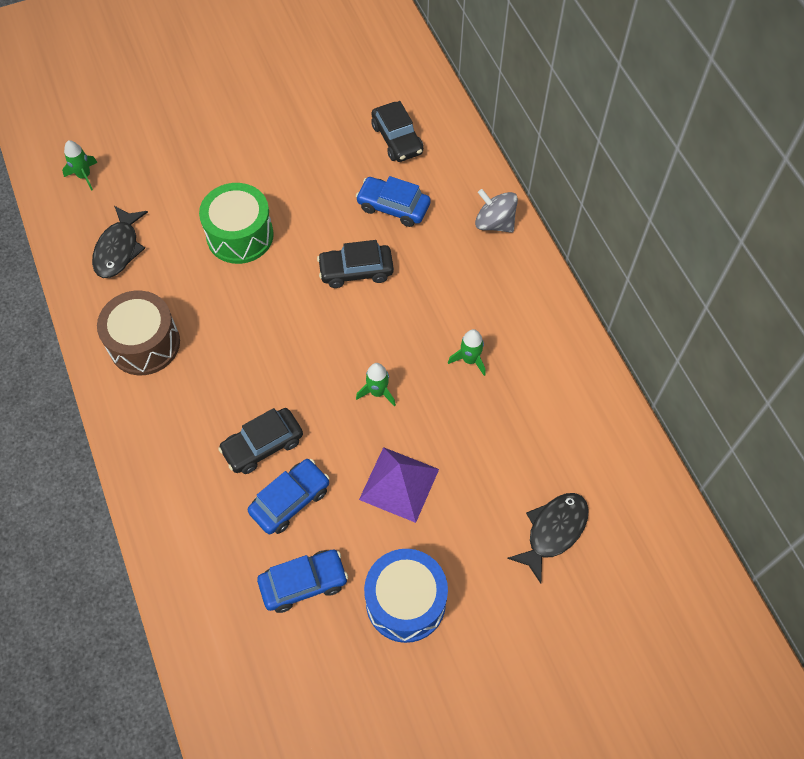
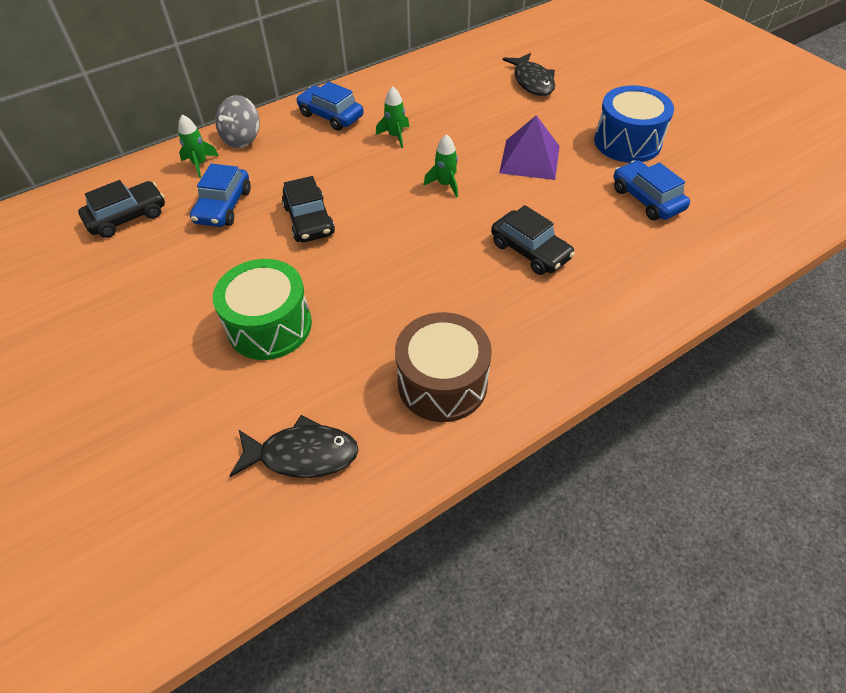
camera: 100 degrees left, 10 degrees down
(84, 176) = (165, 547): green rocket -> green rocket (200, 164)
(290, 500) = (577, 221): blue car -> blue car (331, 116)
(553, 531) = (532, 81): black fish -> black fish turned 135 degrees counterclockwise

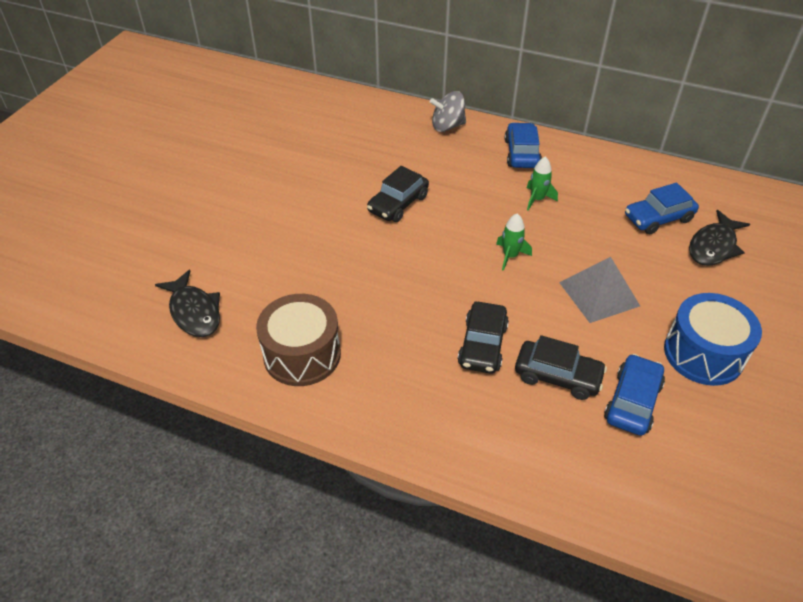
camera: 55 degrees right, 5 degrees down
(127, 217) = (323, 123): black car -> black car (557, 376)
(200, 164) = (402, 123): green rocket -> none
(223, 206) = (372, 156): blue car -> blue car (658, 218)
(269, 326) = (285, 239): green drum -> none
(529, 159) = (599, 294): purple pyramid -> grey pyramid

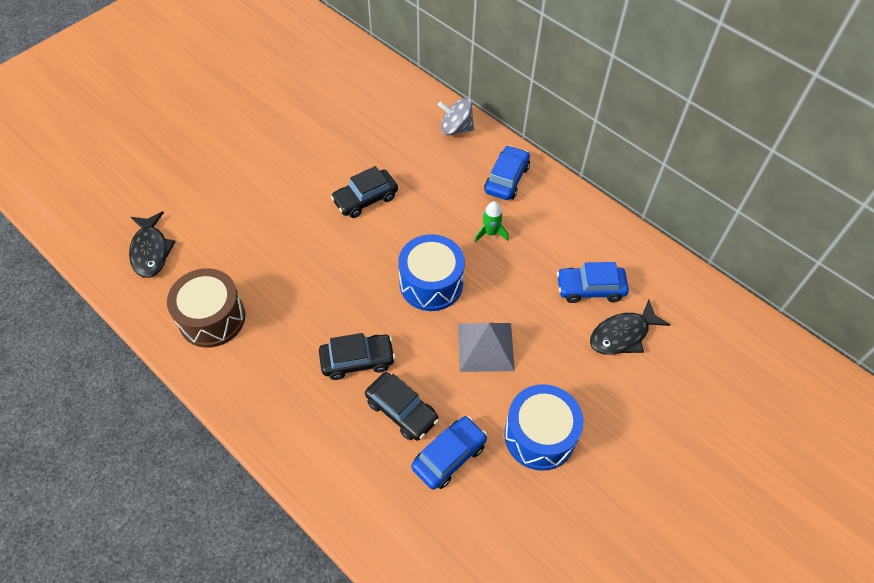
camera: 20 degrees right, 10 degrees up
(482, 345) = (357, 360): black car -> black car turned 135 degrees counterclockwise
(510, 256) = (431, 283): green rocket -> blue drum

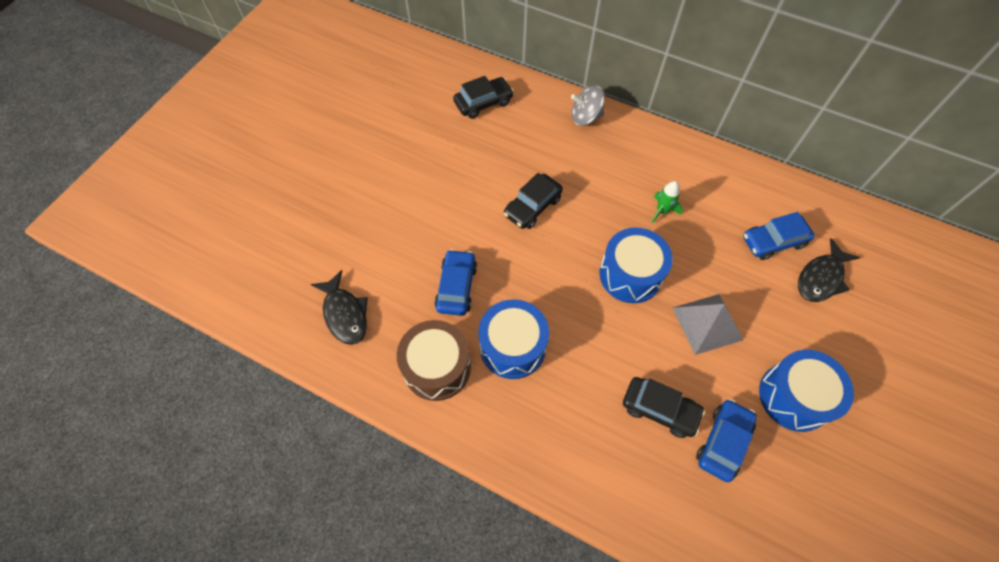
camera: 15 degrees left, 5 degrees up
(289, 318) = (512, 347): none -> blue drum
(357, 360) = (596, 371): black car -> black car (483, 103)
(506, 179) = (653, 155): blue car -> blue car (456, 287)

